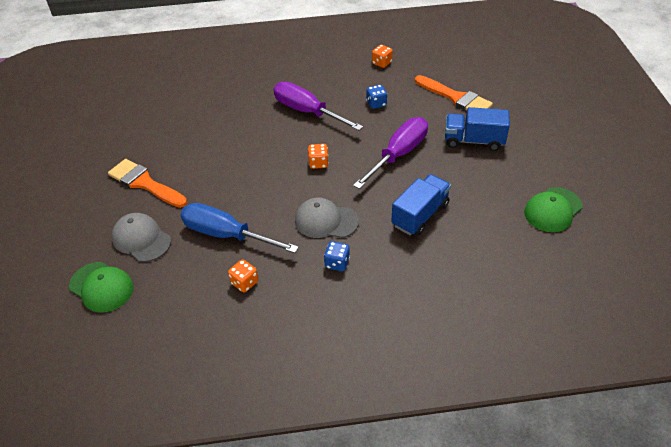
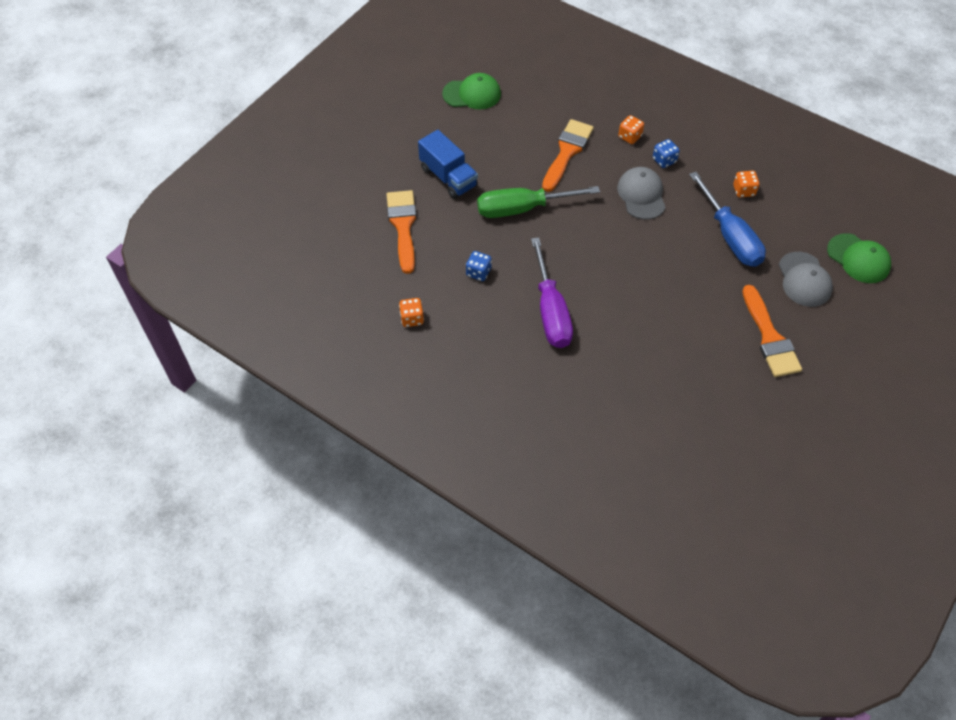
camera: 140 degrees left, 10 degrees up
(101, 287) = (858, 259): green cap -> green cap turned 150 degrees clockwise
(318, 163) = (597, 248): orange dice -> orange dice (629, 137)
(326, 221) = (641, 195): grey cap -> grey cap turned 150 degrees counterclockwise
(398, 154) = (523, 208): purple screwdriver -> green screwdriver
(420, 215) = (567, 152): blue truck -> orange brush

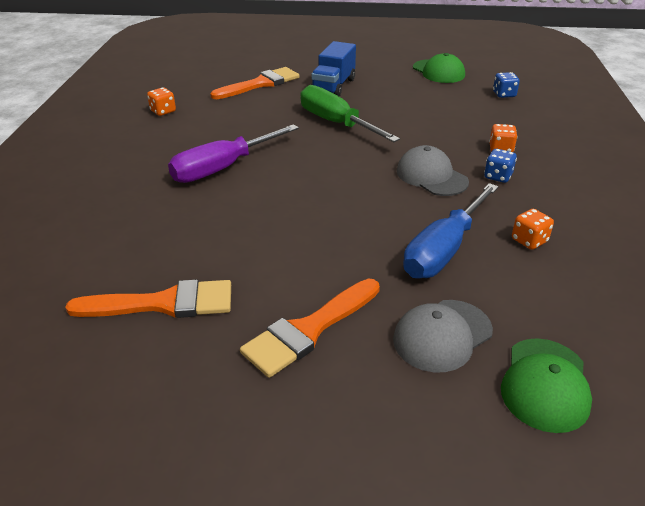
camera: 60 degrees right, 20 degrees down
(478, 272) = (239, 124): blue dice -> blue dice (504, 94)
(567, 152) = (433, 125): orange brush -> orange brush (164, 303)
(641, 195) = (431, 176): grey cap -> grey cap turned 90 degrees counterclockwise

